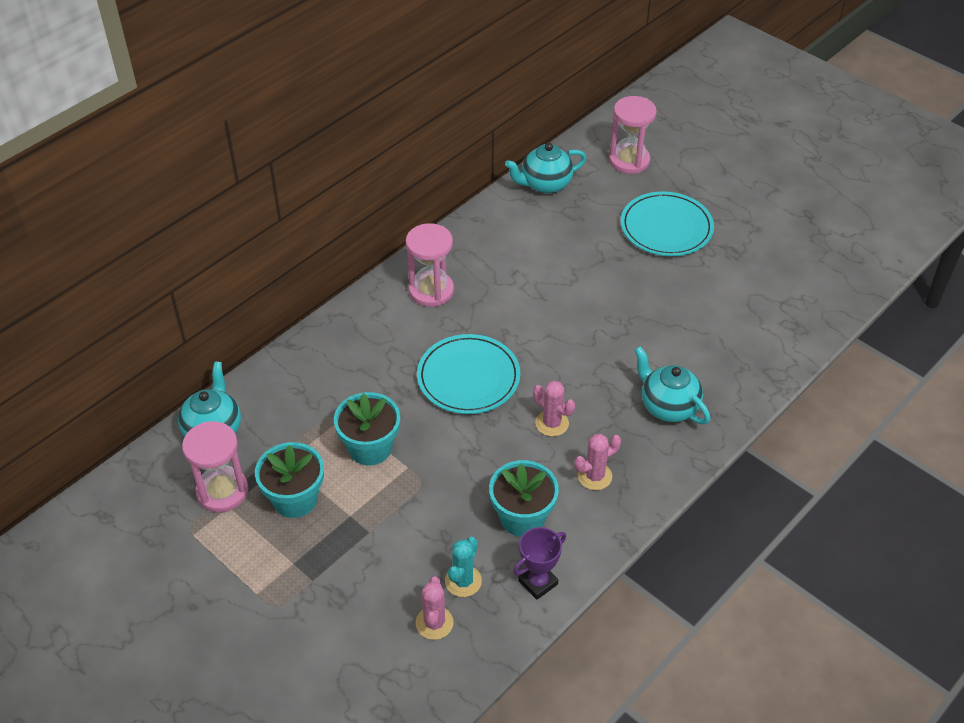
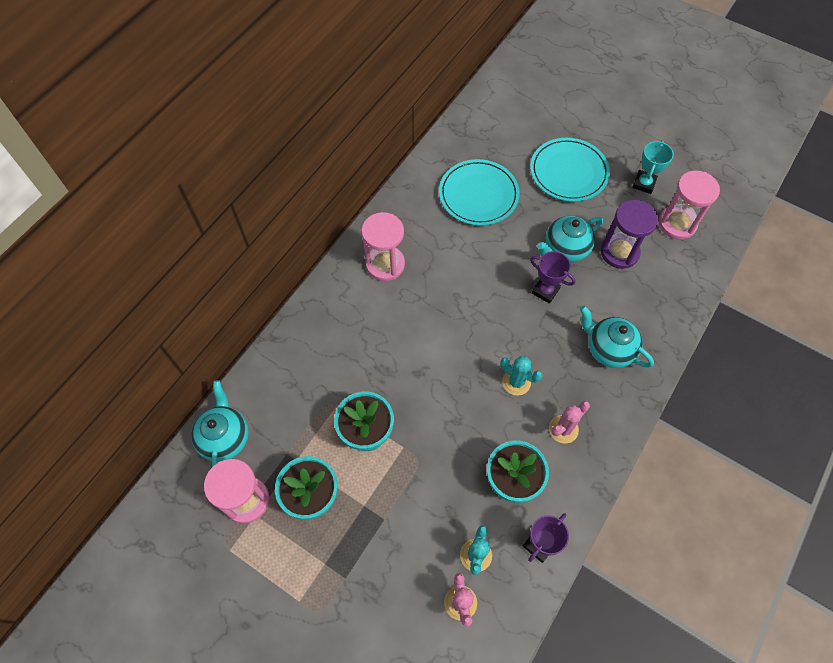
camera: 10 degrees left, 15 degrees up
(468, 377) = (436, 347): turquoise plate -> turquoise plate (478, 195)
(545, 184) = (459, 143): turquoise teapot -> turquoise teapot (565, 249)
(552, 423) = (516, 382): pink cactus -> turquoise cactus
(608, 340) = (545, 291): none -> purple trophy
(629, 161) = (523, 110): pink hourglass -> pink hourglass (677, 224)
(705, 313) = (619, 252): none -> purple hourglass
(752, 250) = (644, 184): none -> turquoise trophy

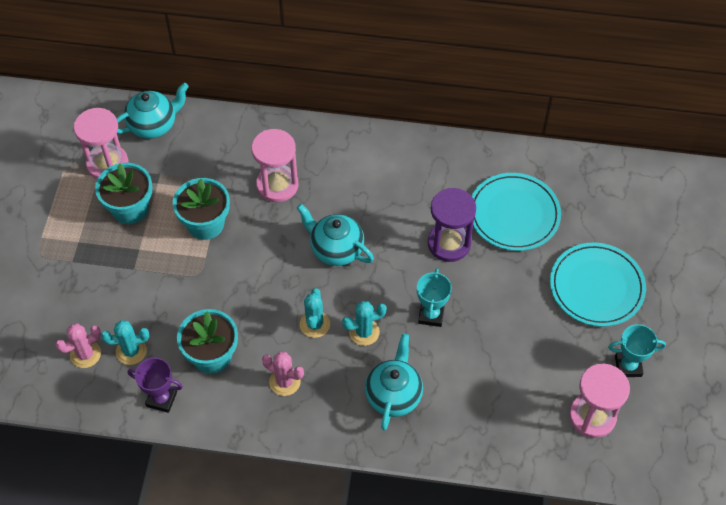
camera: 65 degrees right, 5 degrees down
(385, 264) = (384, 168): pink hourglass -> pink hourglass (277, 185)
(540, 347) = (364, 332): none -> turquoise cactus
(545, 291) = (431, 315): purple trophy -> turquoise trophy
(565, 249) = (493, 316): turquoise teapot -> turquoise teapot (336, 249)
(619, 252) = (519, 369): purple hourglass -> purple hourglass (449, 243)

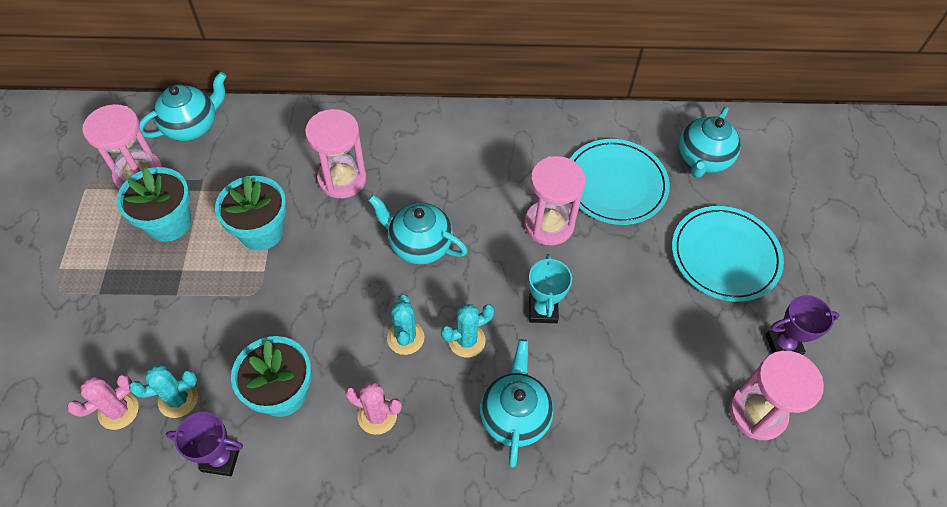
camera: 10 degrees left, 0 degrees up
(449, 243) = (549, 224): purple hourglass -> pink hourglass
(597, 199) = (702, 159): none -> turquoise teapot
(628, 366) = (783, 345): turquoise trophy -> purple trophy

